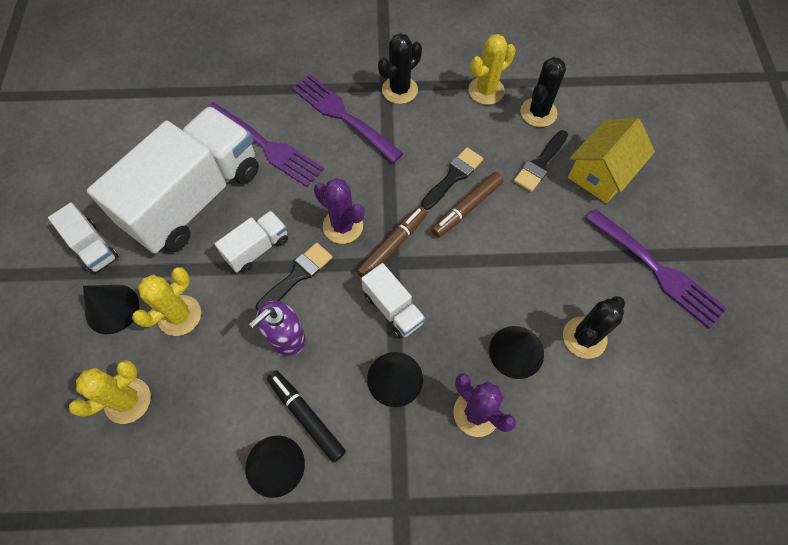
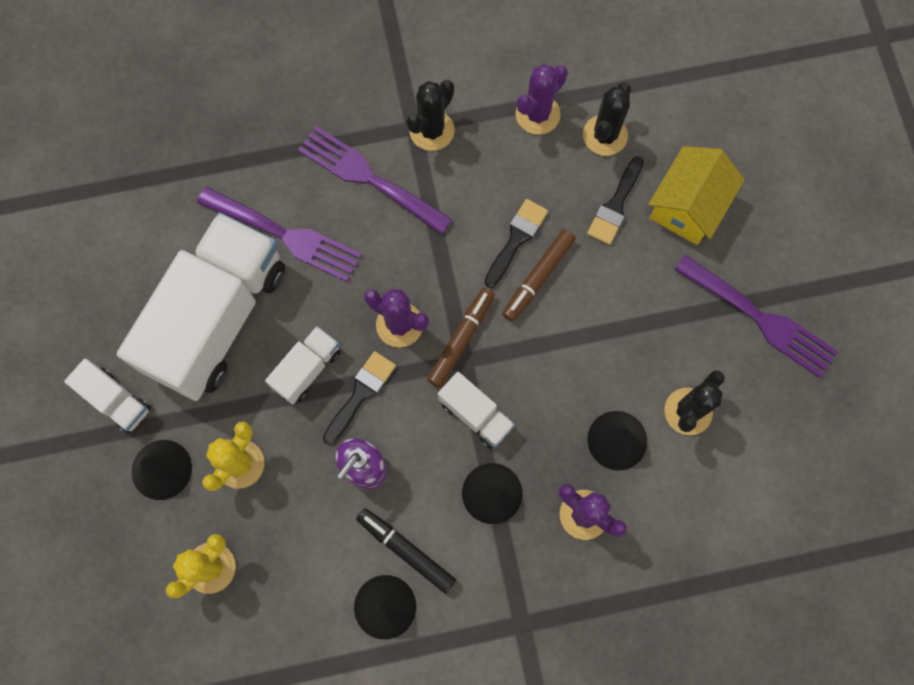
camera: 10 degrees left, 10 degrees up
(486, 91) = (537, 114): yellow cactus -> purple cactus

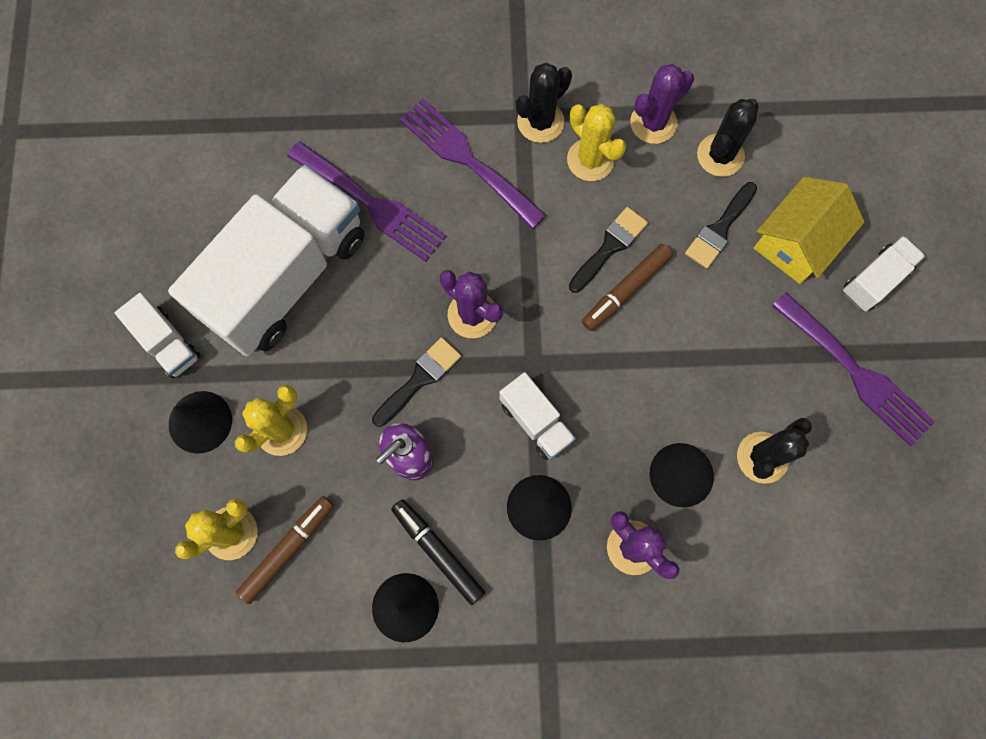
camera: 10 degrees right, 0 degrees up
(307, 369) = (368, 344): white truck -> white truck (875, 280)
(461, 339) = (534, 341): brown marker -> brown marker (287, 549)
(485, 159) = (590, 160): none -> yellow cactus

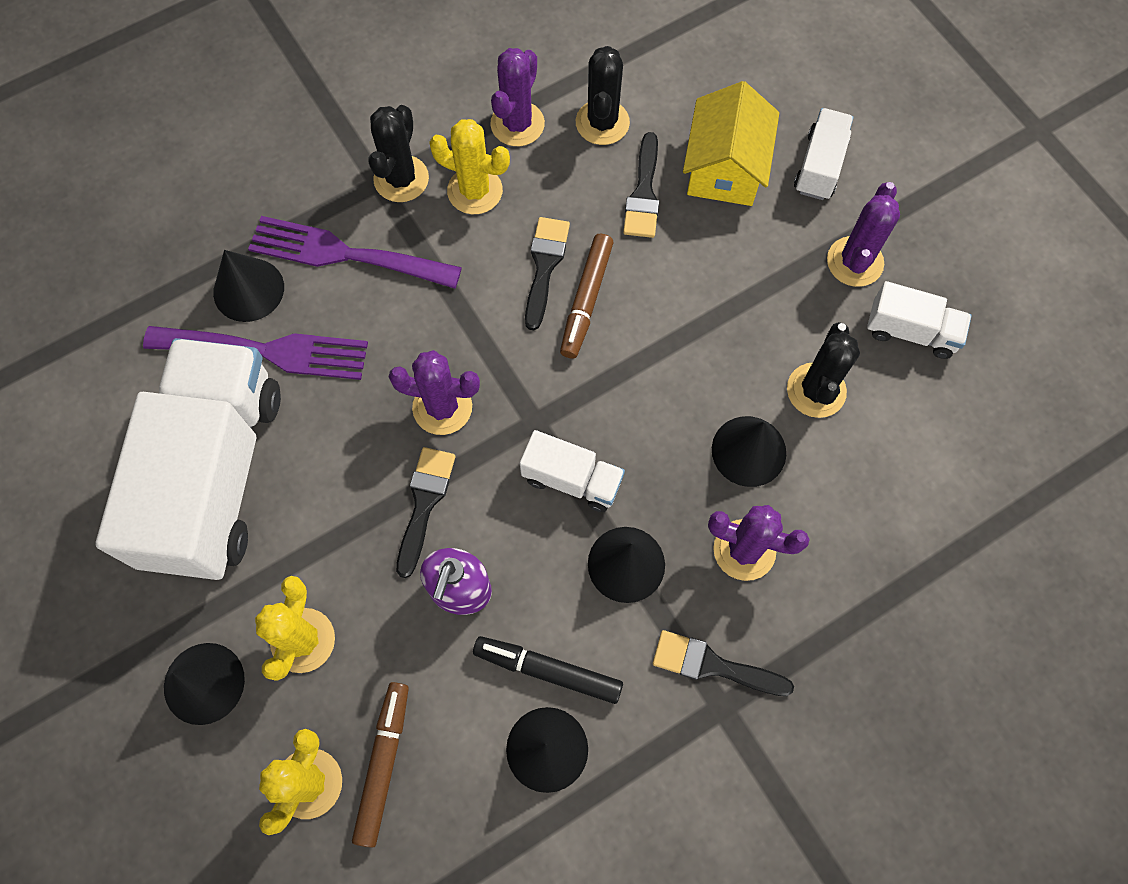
camera: 30 degrees left, 5 degrees down
(167, 343) = (116, 619): white truck -> white truck (911, 331)
(383, 150) = (248, 289): none -> black cone
(559, 618) = (713, 665): none -> black brush
(856, 373) = (855, 262): purple fork -> purple cactus

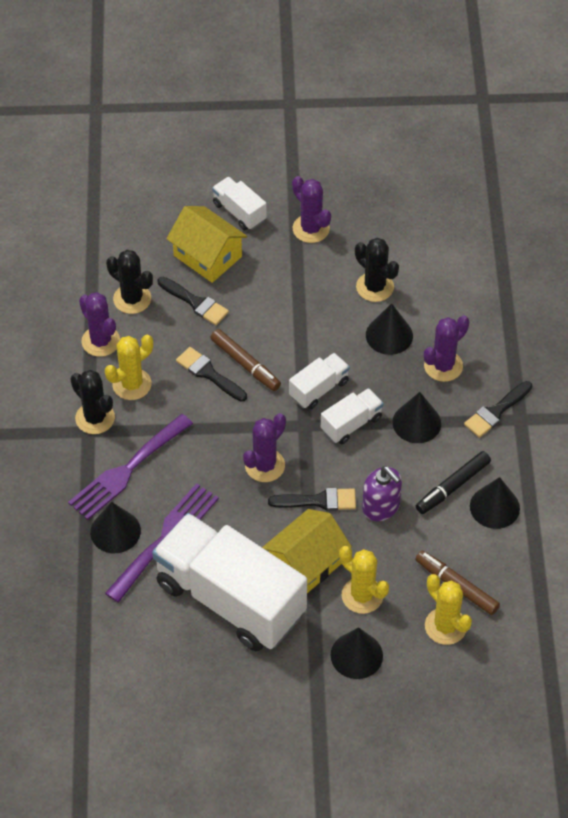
camera: 60 degrees left, 15 degrees down
(317, 540) = (306, 564): none -> yellow house
(424, 503) = (318, 501): black brush -> black brush turned 135 degrees clockwise
(911, 331) = (369, 227): white truck -> white truck (319, 389)

